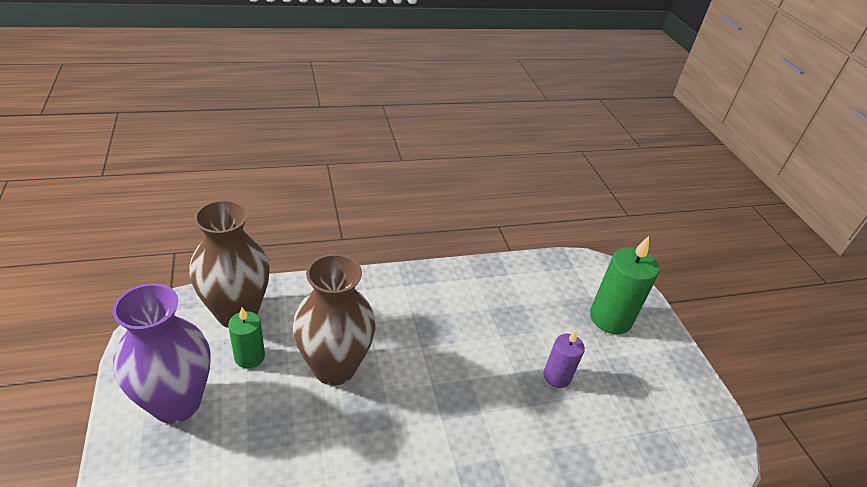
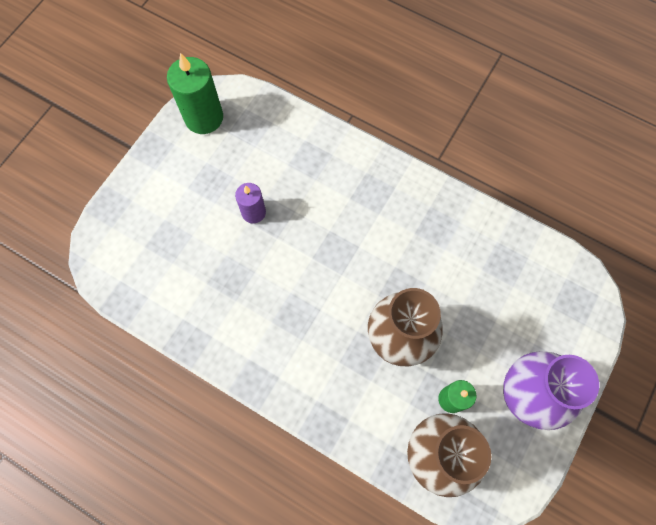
camera: 130 degrees left, 30 degrees up
(610, 318) = (157, 218): green candle -> green candle (204, 117)

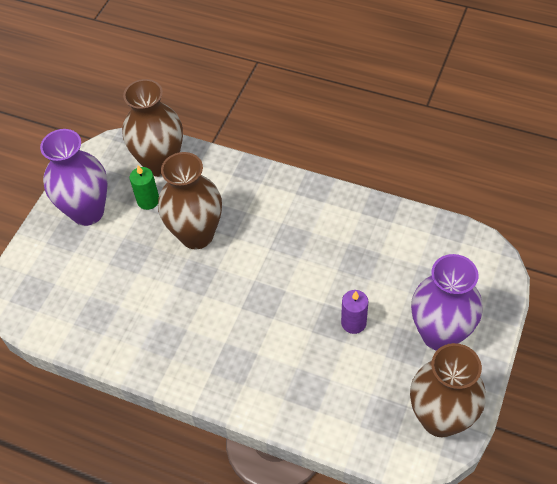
camera: 175 degrees right, 15 degrees down
(178, 188) = (439, 334): none -> purple vase
(204, 117) = (440, 418): green candle -> brown vase

